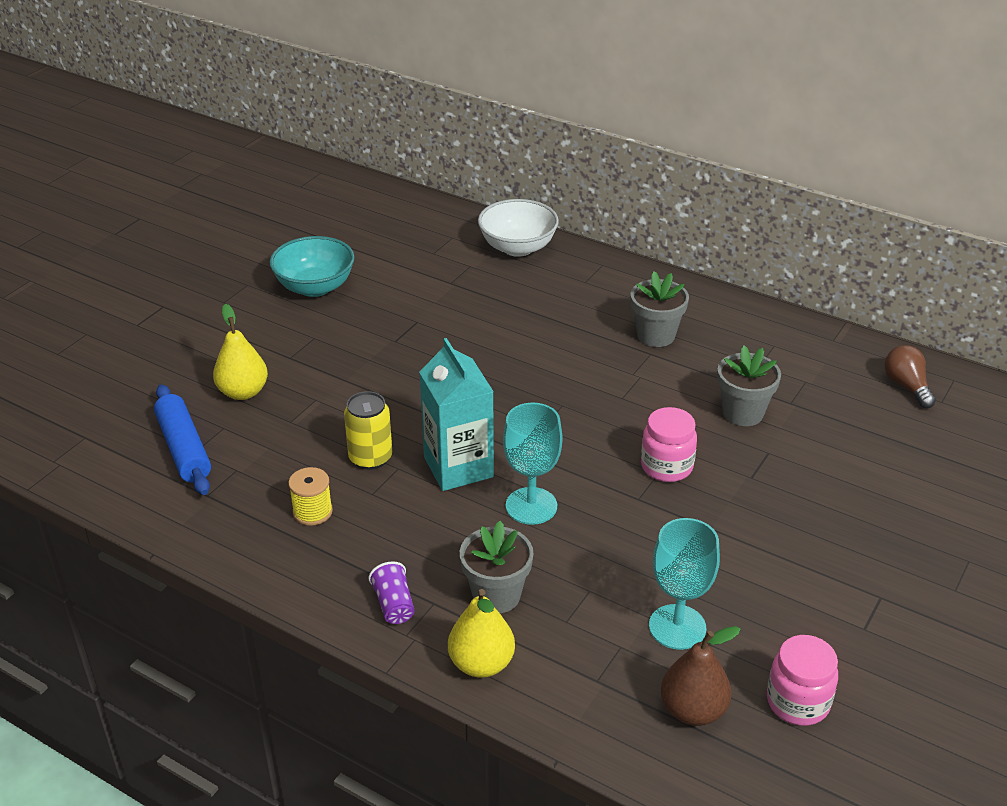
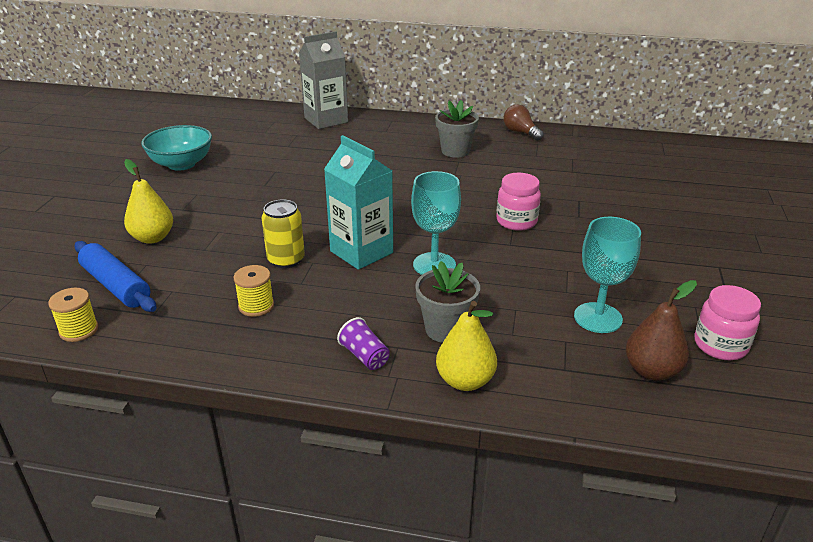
camera: 20 degrees left, 5 degrees down
(130, 496) = (79, 330): none -> yellow spool
(518, 247) = (326, 120): white bowl -> grey carton
(743, 413) = (545, 182): grey flower pot -> none
(906, 386) = (637, 150): brown light bulb -> brown light bulb (520, 132)

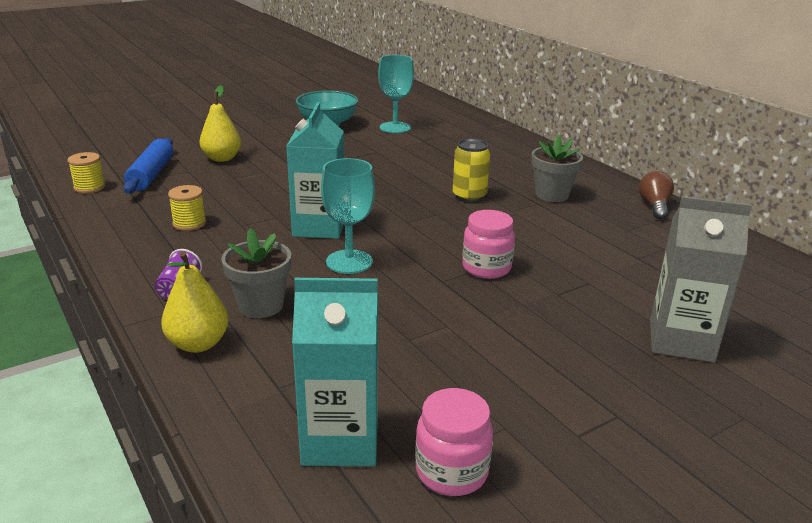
camera: 45 degrees right, 5 degrees down
(286, 260) = (263, 207): yellow can -> yellow can (469, 196)
(326, 120) = (488, 133): grey carton -> grey carton (681, 341)
(598, 318) = (389, 373): turquoise goblet -> turquoise goblet (395, 127)
(651, 371) = (340, 440): brown pear -> turquoise carton

